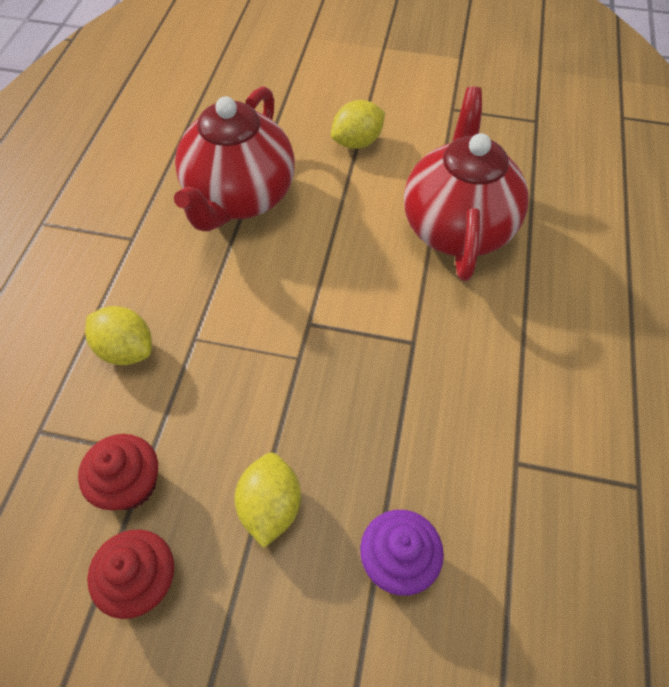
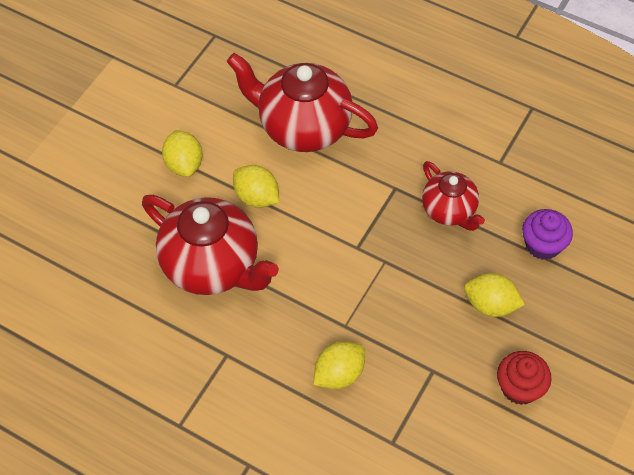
camera: 70 degrees left, 0 degrees up
(130, 484) = (451, 386): red cupcake -> none
(341, 211) = (257, 197): none -> yellow lemon
(405, 415) = (449, 211): none -> red teapot

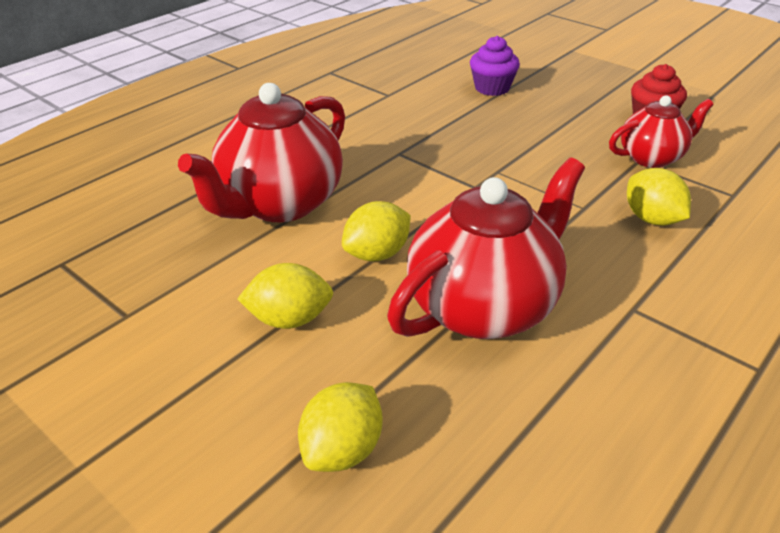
camera: 80 degrees left, 20 degrees down
(449, 211) = (439, 127): red teapot -> red teapot (651, 158)
(490, 305) = (558, 120): yellow lemon -> yellow lemon (342, 450)

